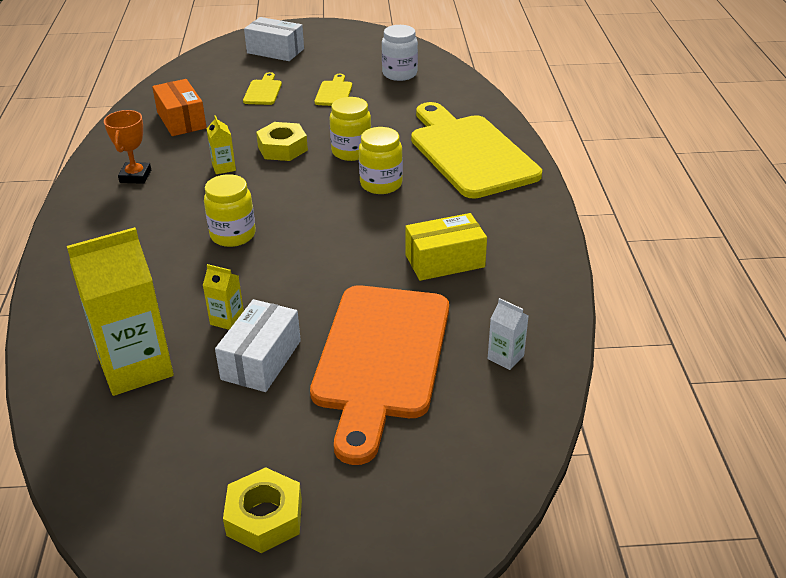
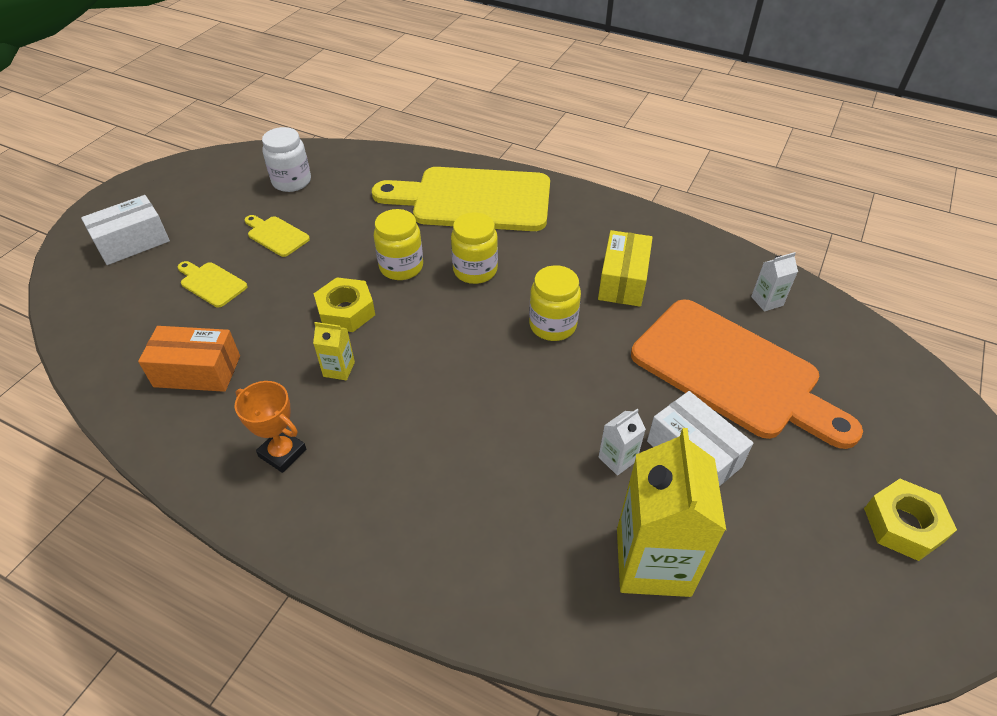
camera: 60 degrees left, 10 degrees up
(227, 320) = (617, 459): yellow carton -> white carton
(233, 235) = (475, 405): yellow jar -> yellow jar (552, 325)

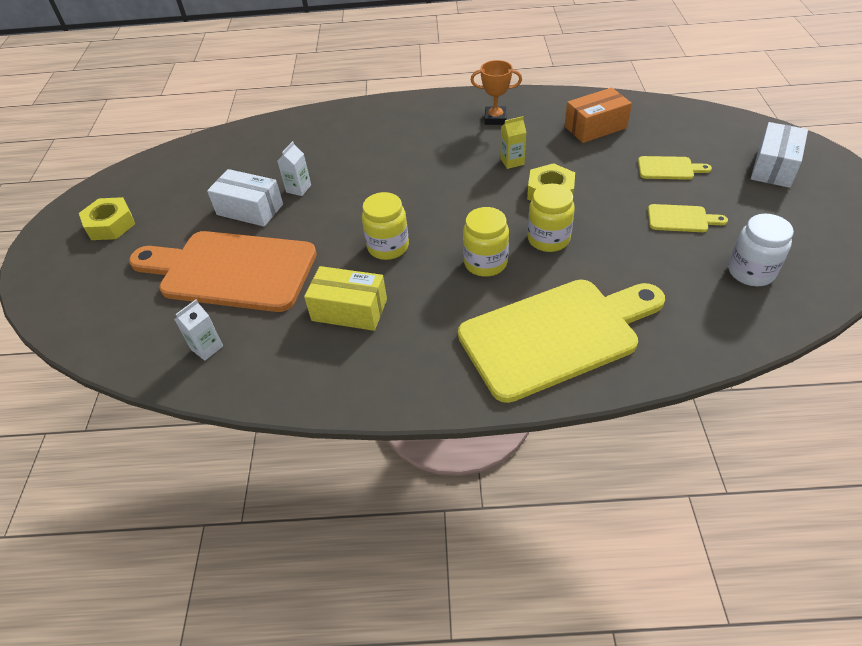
camera: 155 degrees right, 0 degrees up
(623, 281) = (349, 310): yellow box -> yellow box turned 60 degrees counterclockwise
(653, 561) = (261, 156): yellow carton -> none

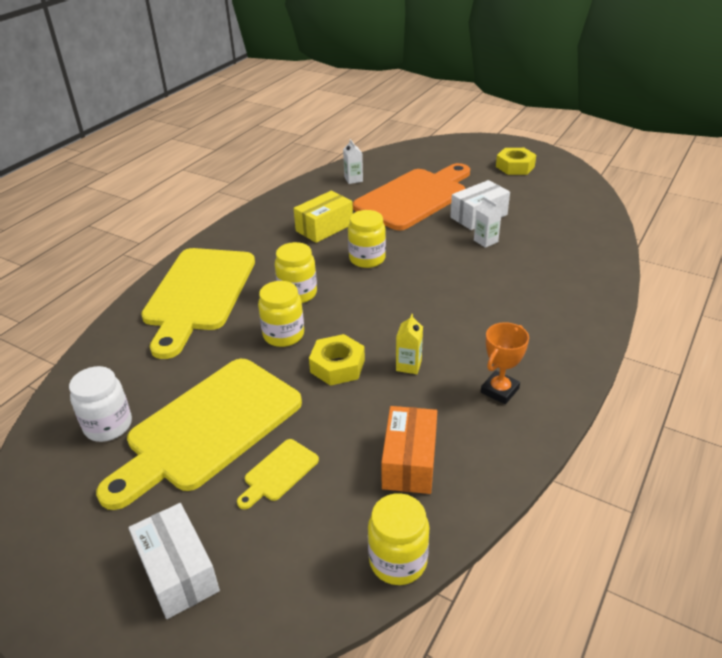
camera: 120 degrees right, 10 degrees down
(660, 106) = (398, 561): none -> yellow jar
(681, 219) = (208, 428): yellow cutting board -> yellow cutting board, size x2.46

